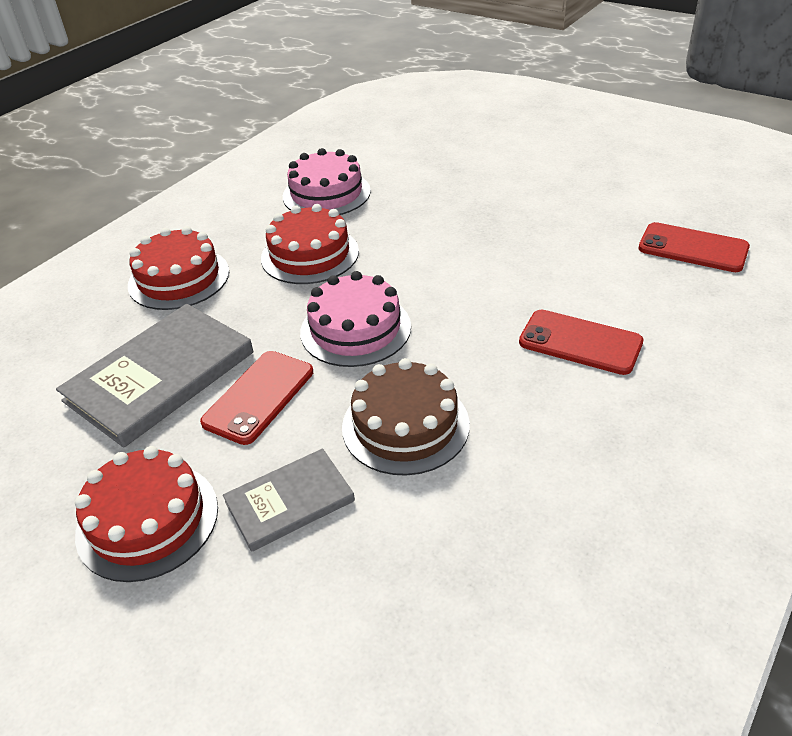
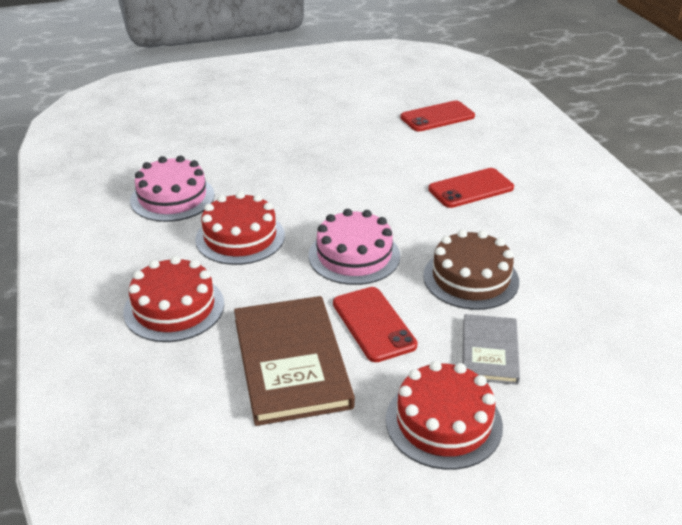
camera: 55 degrees left, 5 degrees down
(160, 376) = (291, 362): grey book -> brown book

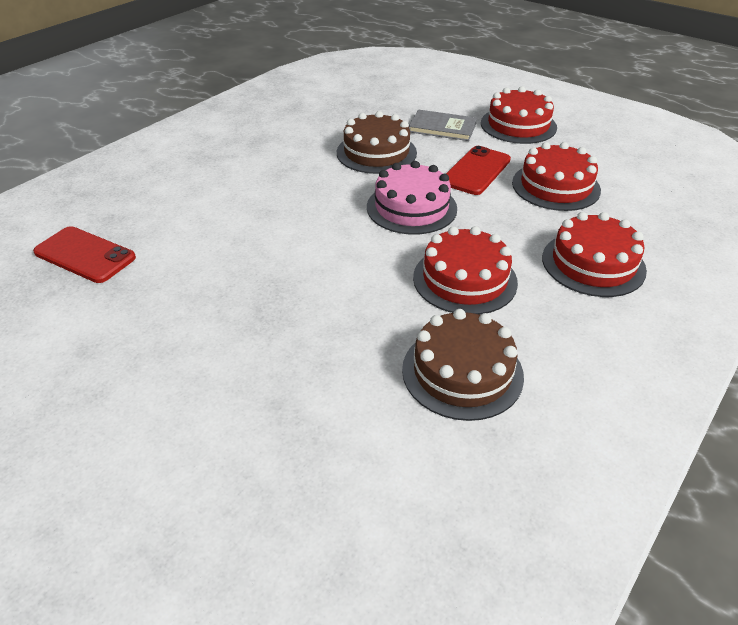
camera: 125 degrees left, 5 degrees up
(172, 198) = (462, 372): pink cake -> brown cake
(291, 362) = (555, 186): brown book -> red cake
(471, 188) = (241, 188): red phone -> none
(489, 351) = (442, 128): grey book -> grey book turned 45 degrees clockwise

